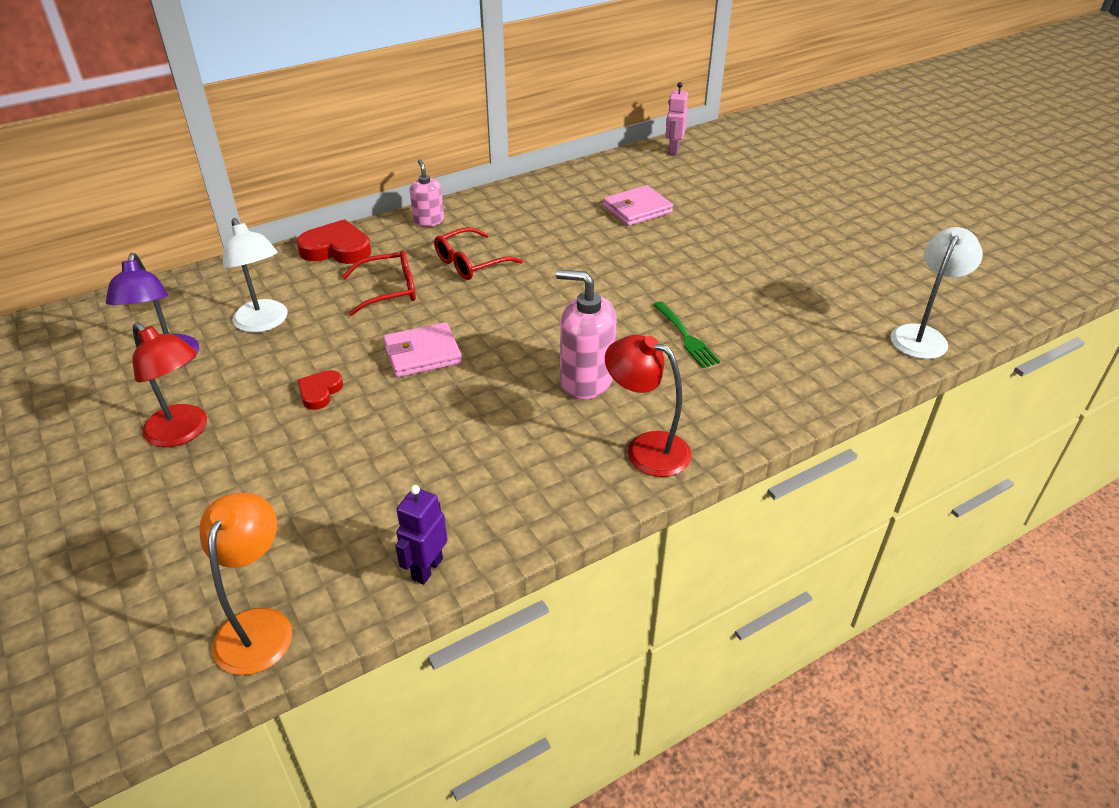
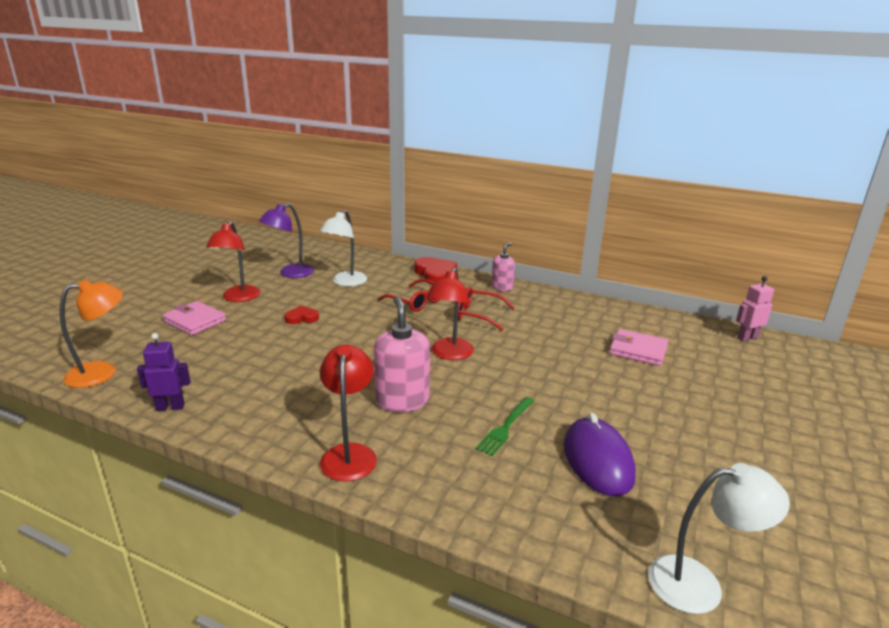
camera: 55 degrees right, 15 degrees down
(422, 354) = (367, 333): pink wallet -> pink wallet (195, 321)
(531, 315) = (450, 354): none -> red lamp
(769, 311) = (598, 460): none -> purple mouse

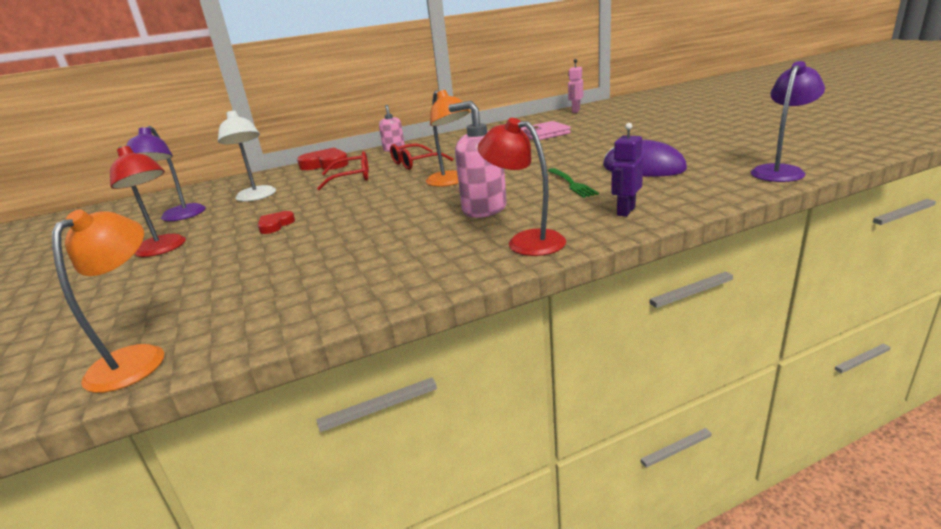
camera: 45 degrees left, 0 degrees up
(170, 407) = (305, 318): purple robot -> purple robot (625, 211)
(195, 321) = (154, 280): pink wallet -> none
(450, 354) = (451, 182): red lamp -> orange lamp
(700, 584) = (780, 171): white lamp -> purple lamp

